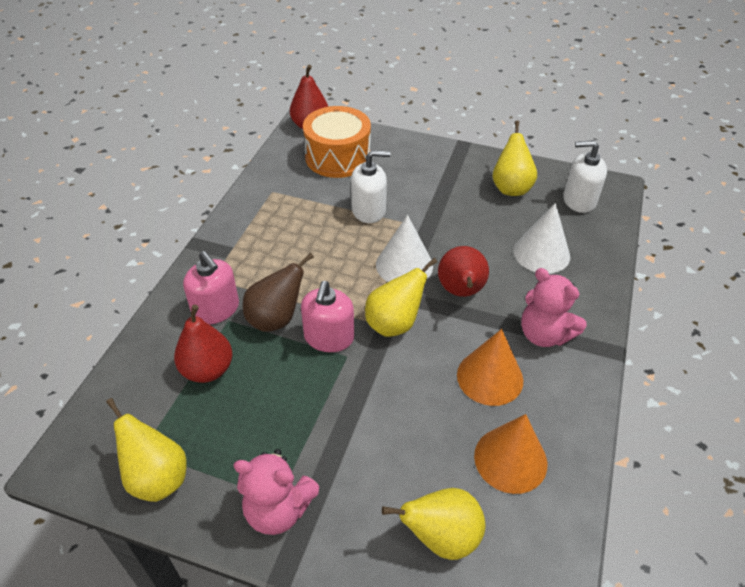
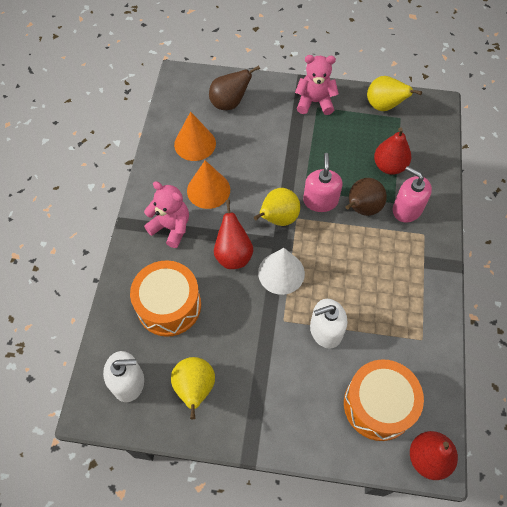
camera: 170 degrees right, 15 degrees up
(441, 537) = (229, 103): yellow pear -> brown pear
(541, 253) = (169, 305): white cone -> orange drum

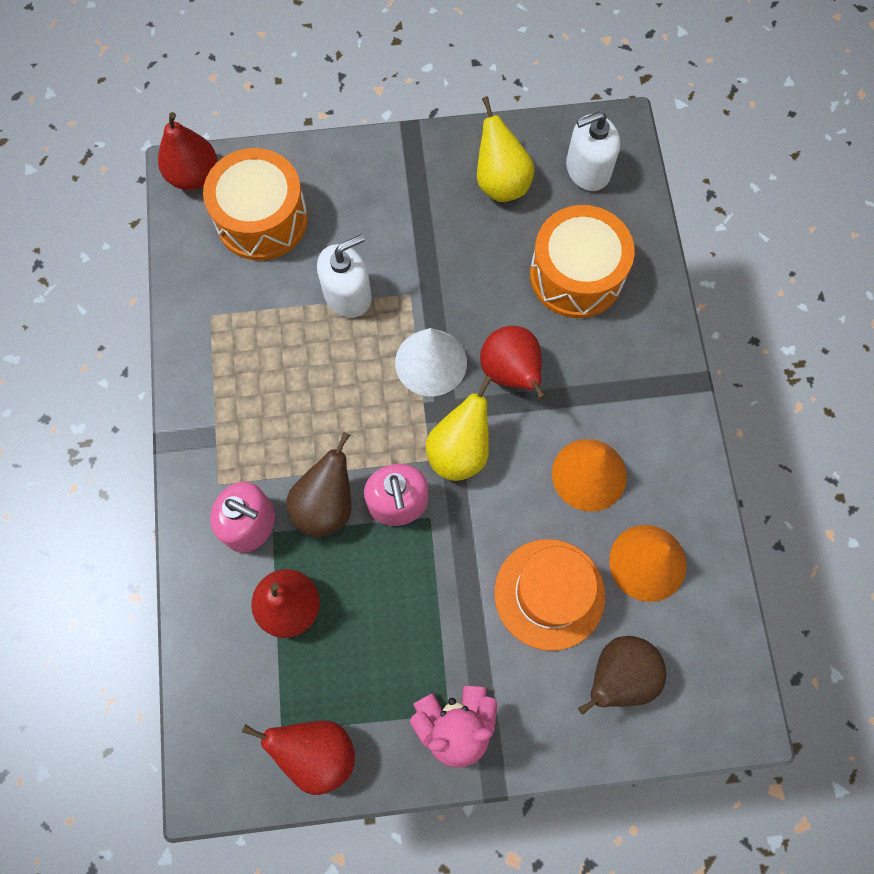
camera: 165 degrees right, 10 degrees up
(171, 227) = (622, 392): pink teddy bear -> none
(251, 142) = (549, 594): none -> orange hat
(384, 106) = (317, 752): yellow pear -> red pear

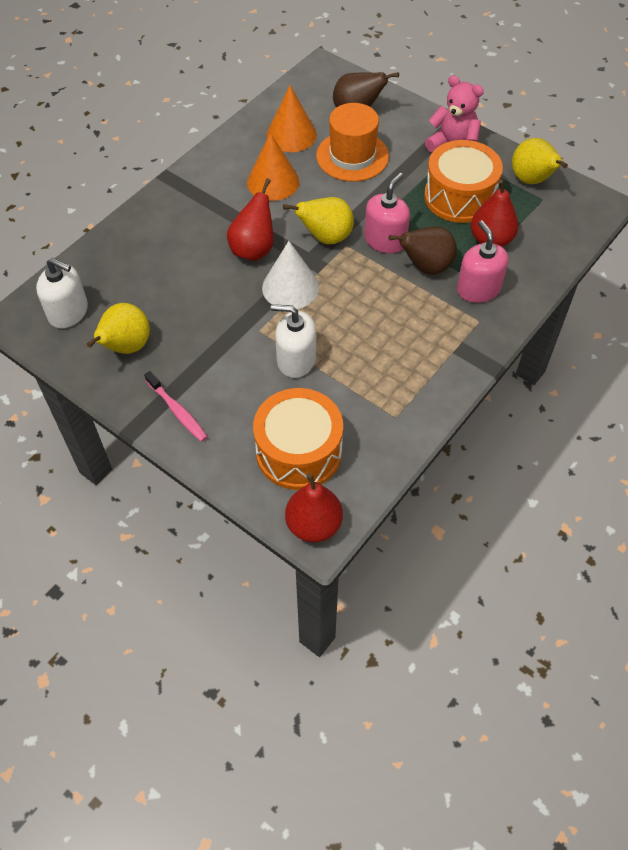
camera: 135 degrees left, 15 degrees down
(317, 752) = (532, 180): red pear -> yellow pear
(393, 169) = (177, 411): none -> pink toothbrush
(576, 275) = (155, 265): orange drum -> orange drum (459, 197)

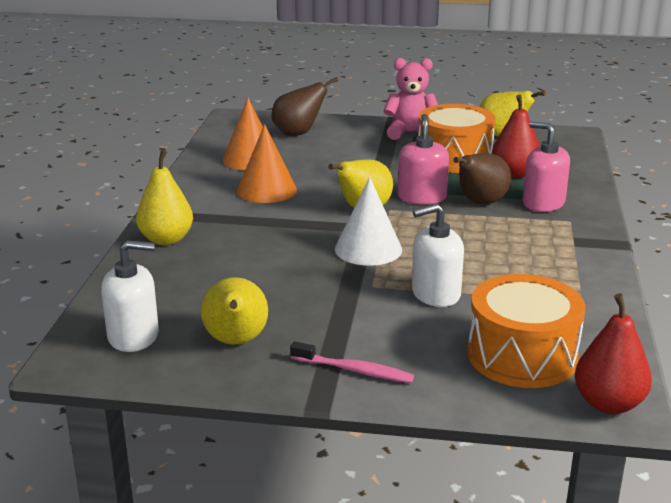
camera: 30 degrees left, 30 degrees down
(158, 215) = (166, 239): none -> yellow pear
(253, 249) = (299, 235): red pear -> none
(352, 156) = (326, 158): orange hat -> none

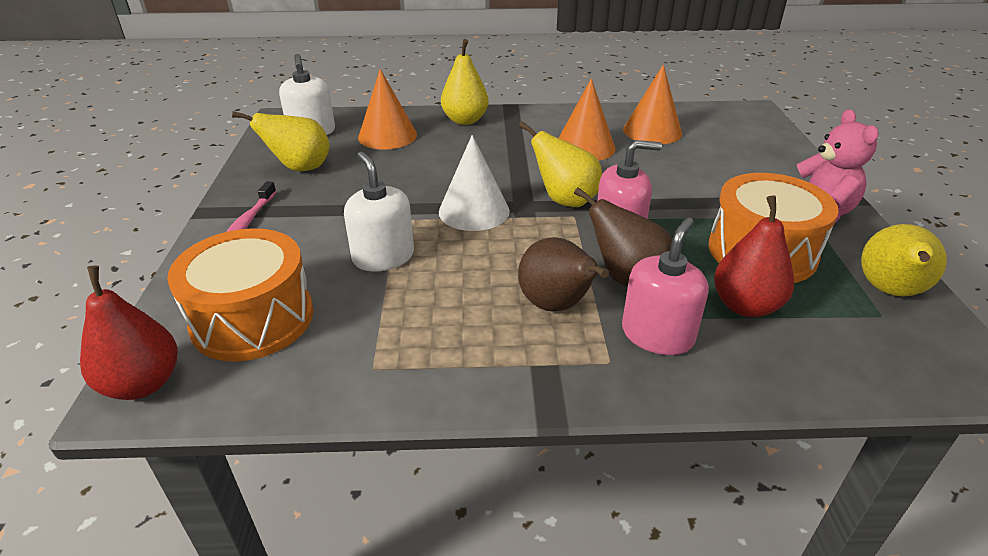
camera: 80 degrees right, 10 degrees up
(179, 286) = (387, 136): none -> orange cone
(298, 133) = (742, 146): brown pear -> brown pear (557, 306)

